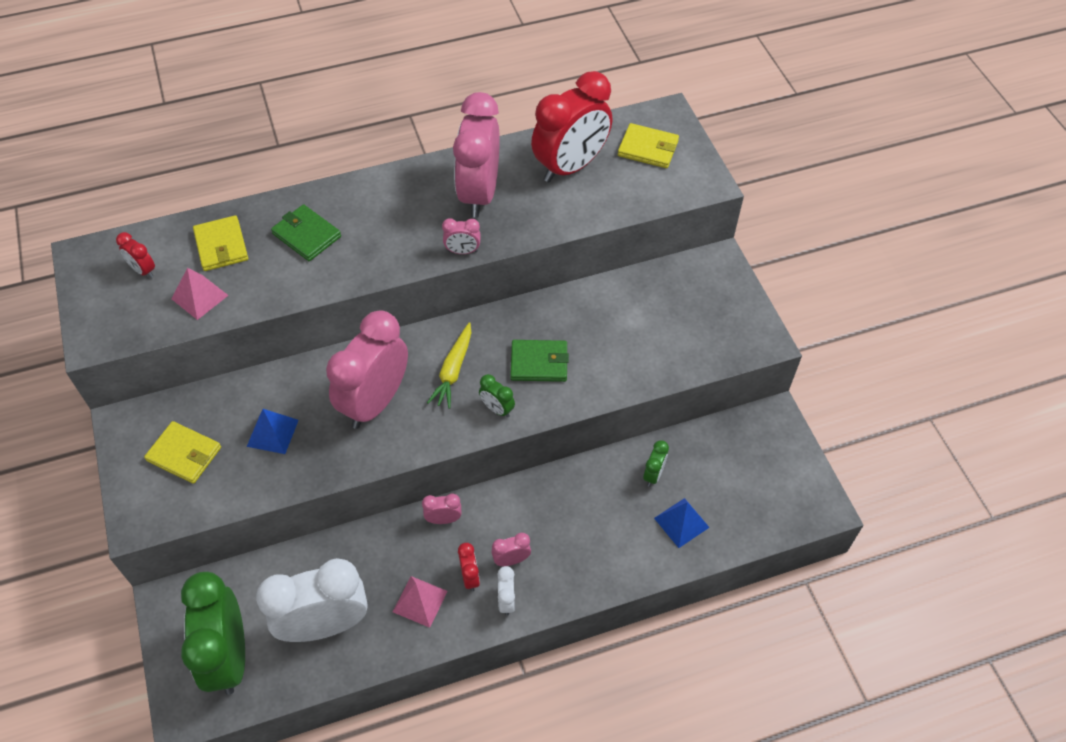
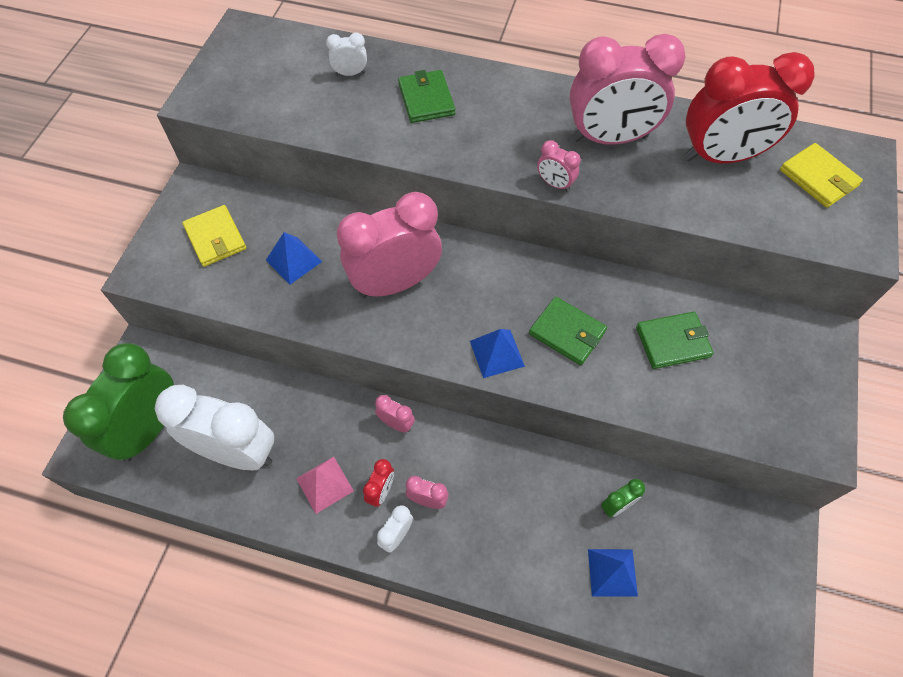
camera: 35 degrees right, 5 degrees up
(143, 270) = (275, 63): red clock -> none
(199, 297) = (300, 107): pink pyramid -> none
(221, 246) = (350, 73): yellow wallet -> white clock
(453, 370) = (483, 294): yellow carrot -> none
(479, 194) = (609, 138): pink clock -> pink clock turned 135 degrees counterclockwise
(497, 409) = (496, 353): green clock -> blue pyramid
(620, 326) = (673, 342): none -> green wallet

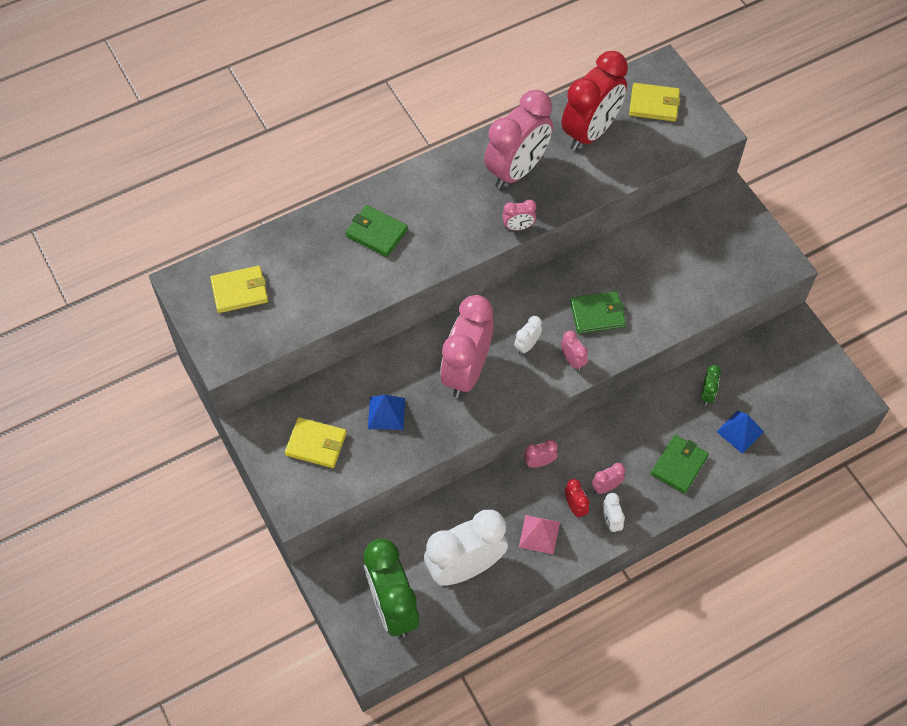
camera: 45 degrees left, 0 degrees up
(271, 64) = (240, 291): none -> yellow wallet
(350, 73) = (304, 254): white clock -> white clock (527, 345)
(496, 353) = (572, 361): blue pyramid -> pink clock
(673, 342) = (658, 269): green wallet -> green wallet (679, 465)

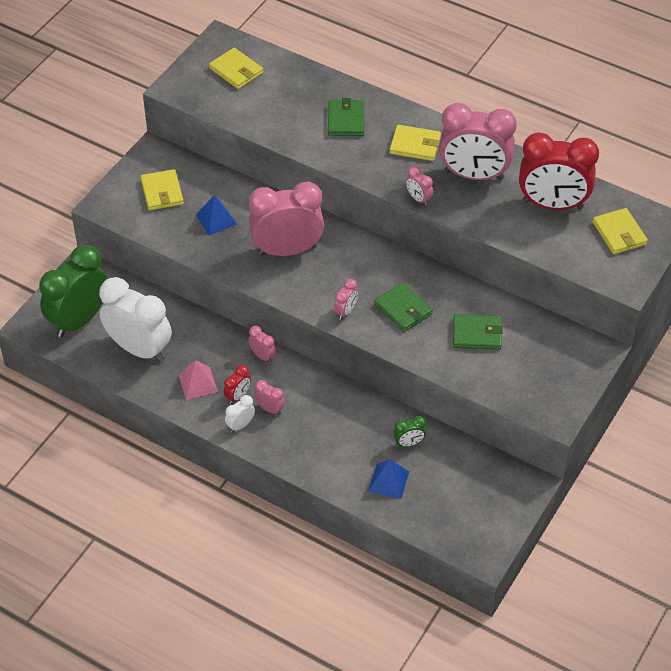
camera: 60 degrees right, 10 degrees down
(448, 195) = (415, 145): none -> yellow wallet
(527, 345) = (339, 277): white clock -> none
(679, 465) = (325, 450): green wallet -> green wallet (477, 334)

